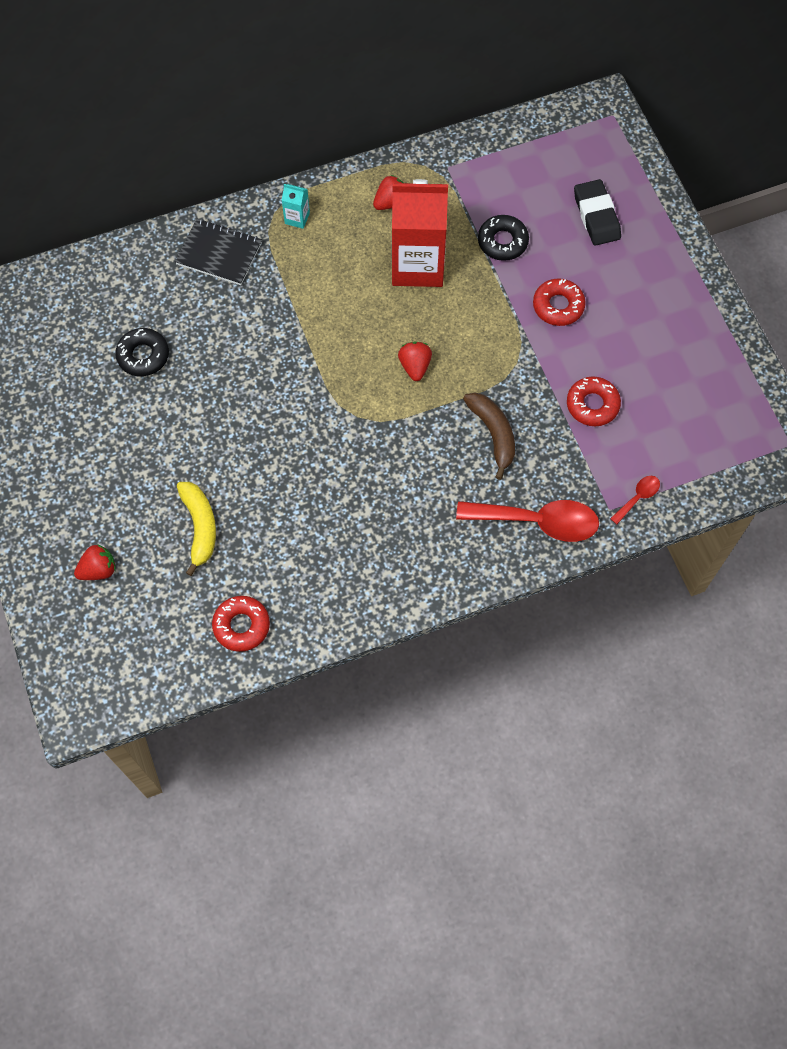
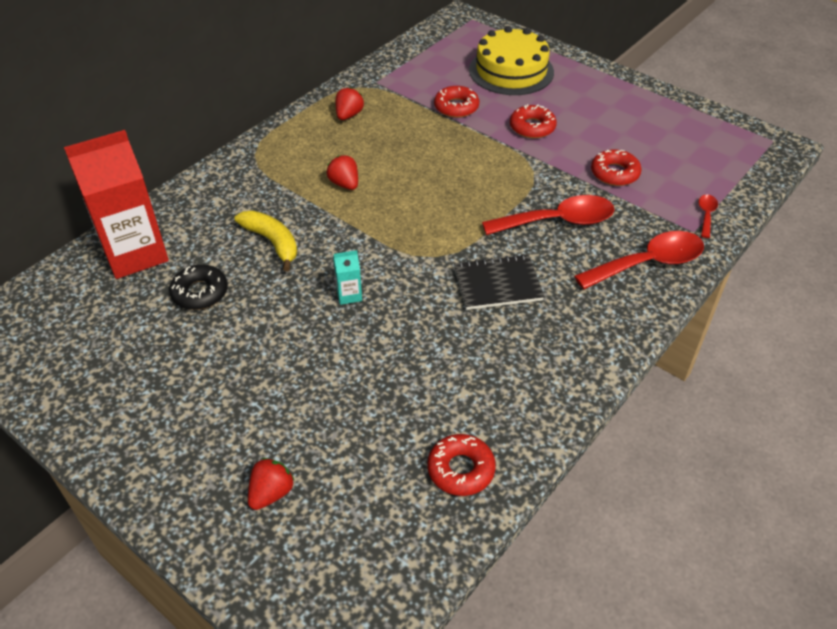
camera: 30 degrees left, 20 degrees down
(200, 527) = (354, 403): yellow banana -> yellow banana (272, 242)
(219, 253) = (224, 195): black notebook -> black notebook (497, 284)
(297, 218) = (277, 150): turquoise carton -> turquoise carton (349, 295)
(415, 366) = (455, 204): red strawberry -> red strawberry (344, 184)
(417, 265) = (402, 143): red carton -> red carton (135, 254)
(493, 434) = (558, 221): brown banana -> red spoon
(502, 242) = (456, 107): black donut -> red donut
(596, 216) = (511, 71): black eraser -> yellow cake

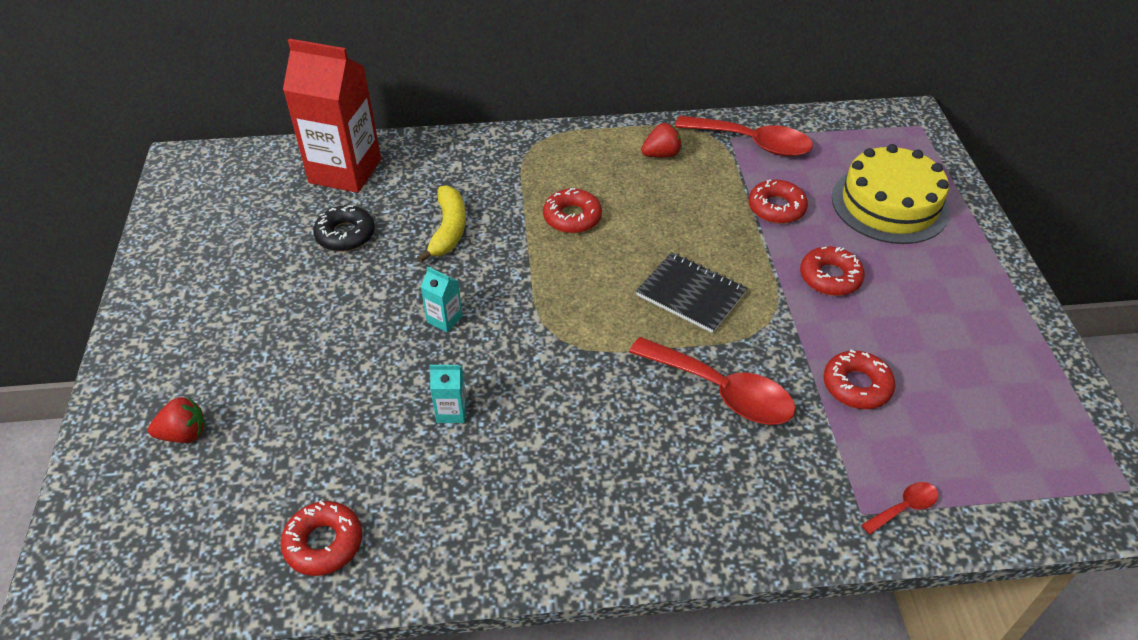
camera: 45 degrees right, 0 degrees up
(344, 184) = (572, 217): red strawberry -> red donut
(430, 341) = (451, 411): none -> turquoise carton
(497, 284) = (578, 407): black notebook -> black notebook (691, 294)
(648, 263) = (758, 506): red spoon -> red spoon (752, 143)

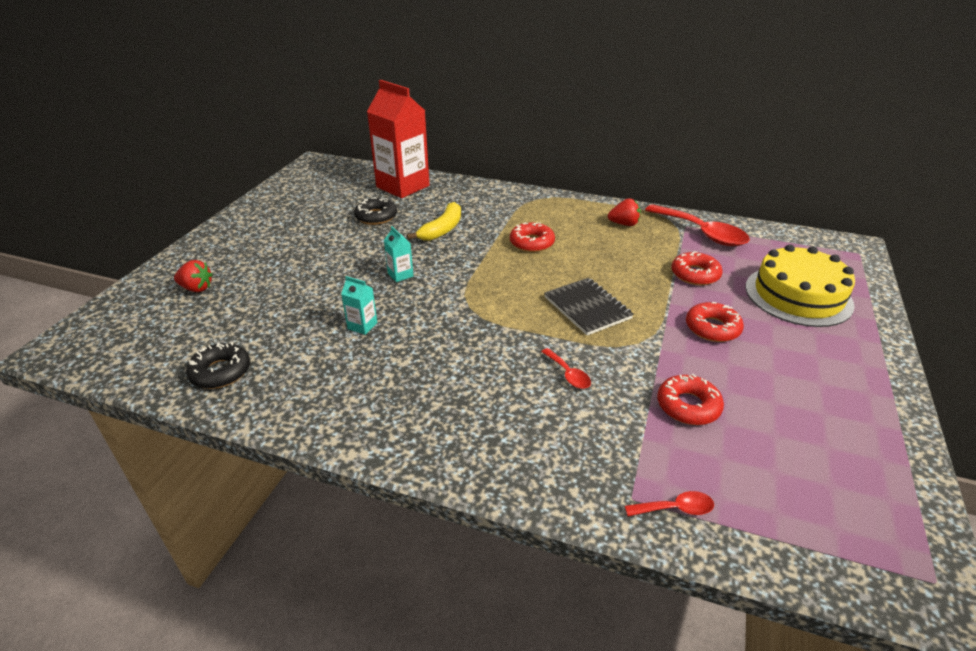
camera: 25 degrees right, 10 degrees down
(323, 543) = (220, 372): red donut -> black donut
(722, 391) = (568, 374): red spoon -> red spoon, size x0.46

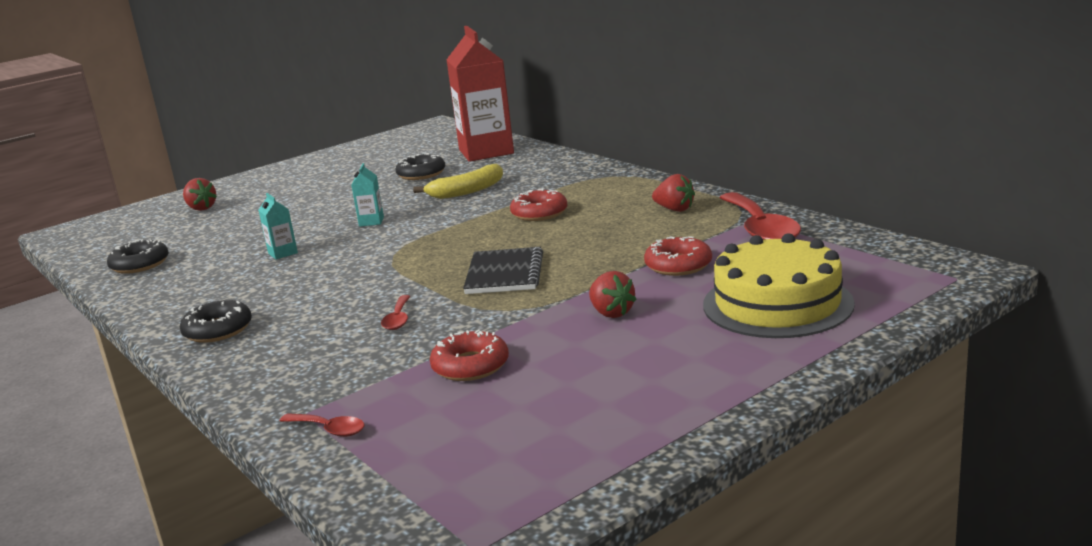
camera: 35 degrees right, 15 degrees down
(421, 431) = (218, 330): none -> black donut
(712, 328) = (611, 313): red donut -> red strawberry

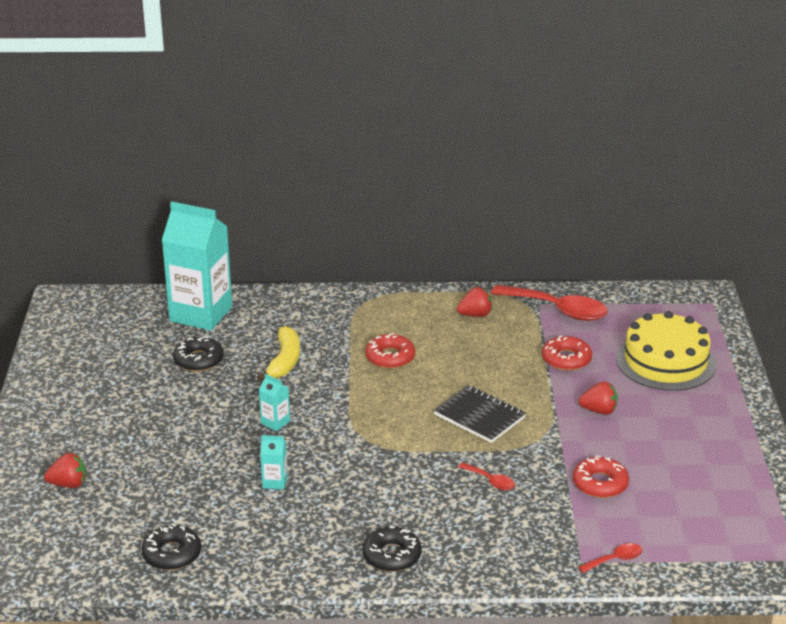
camera: 55 degrees left, 10 degrees up
(486, 152) = (201, 314): red carton -> turquoise carton

